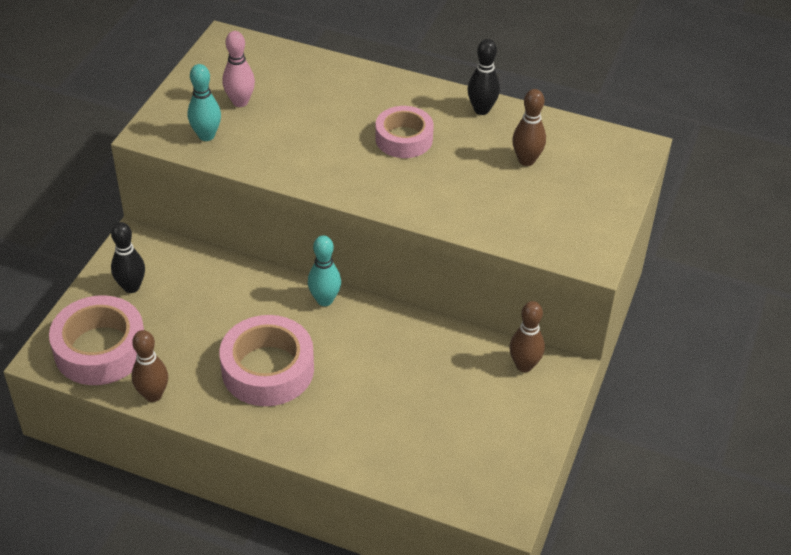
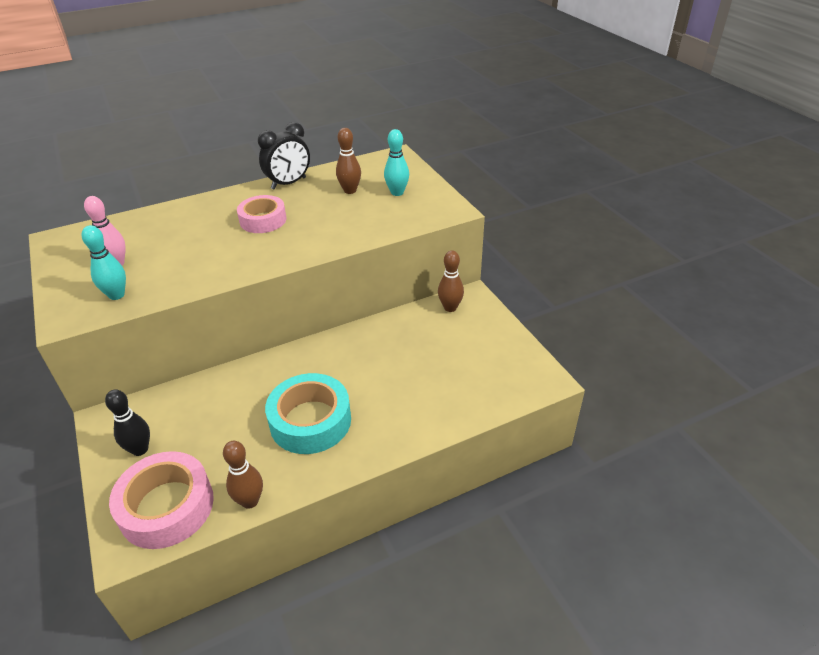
camera: 45 degrees left, 5 degrees down
(268, 369) = (310, 421): pink tape -> turquoise tape
(324, 300) = (293, 357): turquoise bowling pin -> turquoise bowling pin (397, 192)
(481, 110) = (289, 183): black bowling pin -> black clock

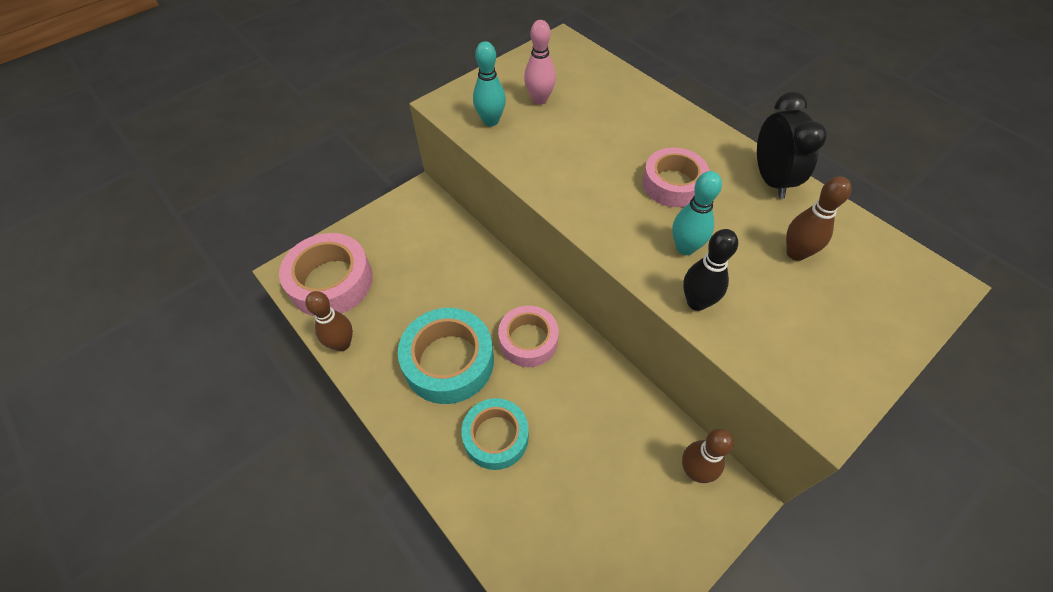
camera: 75 degrees right, 15 degrees up
(140, 449) = (390, 235): black bowling pin -> black bowling pin (696, 302)
(289, 183) = (771, 179): black clock -> black clock turned 135 degrees counterclockwise
(316, 367) = (528, 340): none -> pink tape
(390, 401) = (496, 437): none -> turquoise tape
(397, 192) = (828, 315): turquoise bowling pin -> turquoise bowling pin (685, 248)

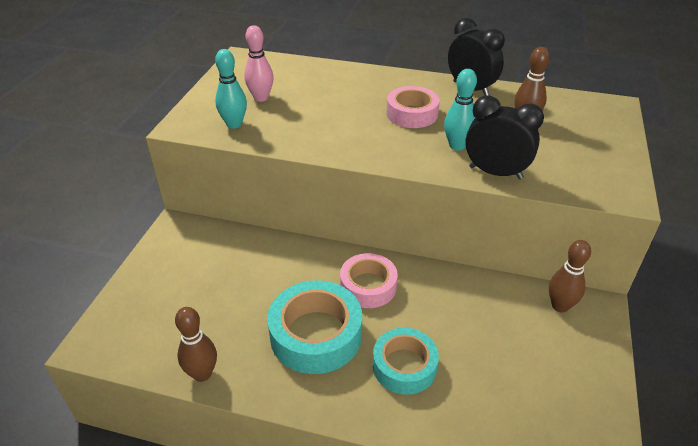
camera: 35 degrees left, 15 degrees down
(331, 282) = (145, 331): pink tape -> none
(696, 302) = (495, 172): black bowling pin -> black clock

